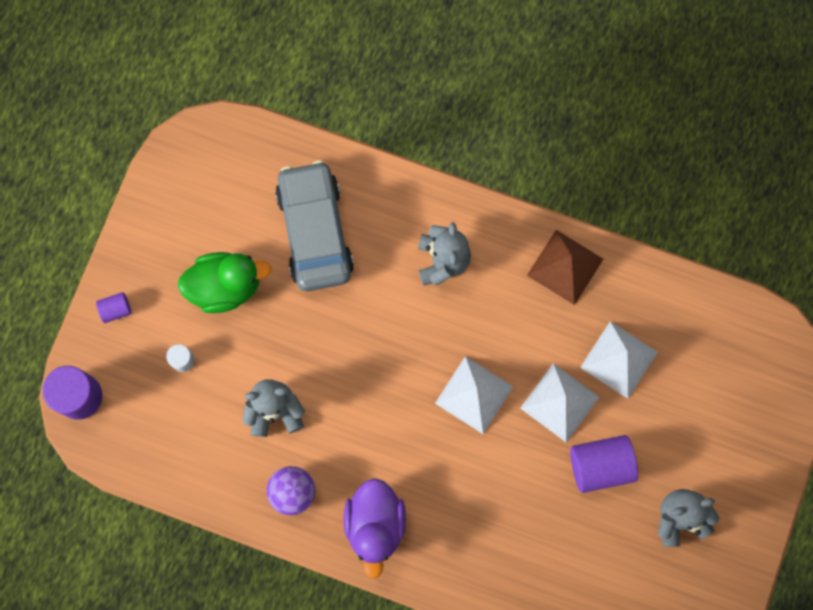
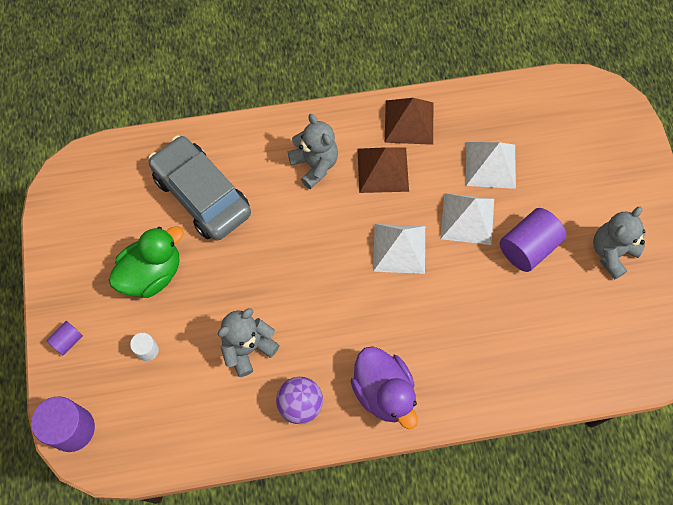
camera: 30 degrees left, 10 degrees down
(507, 303) = (382, 169): none -> brown pyramid

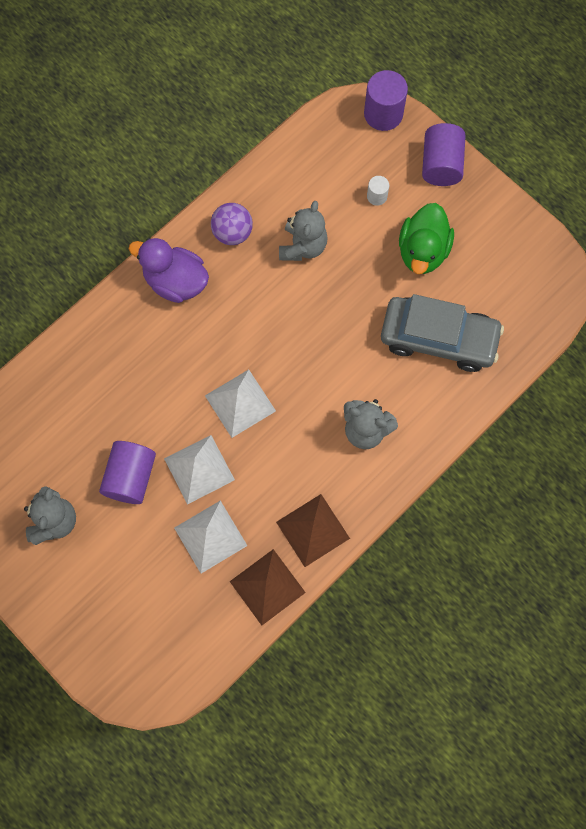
camera: 145 degrees right, 5 degrees up
(68, 340) = (441, 165): purple cylinder -> purple cylinder, size x1.95
(382, 169) = (303, 465): brown pyramid -> brown pyramid (267, 587)

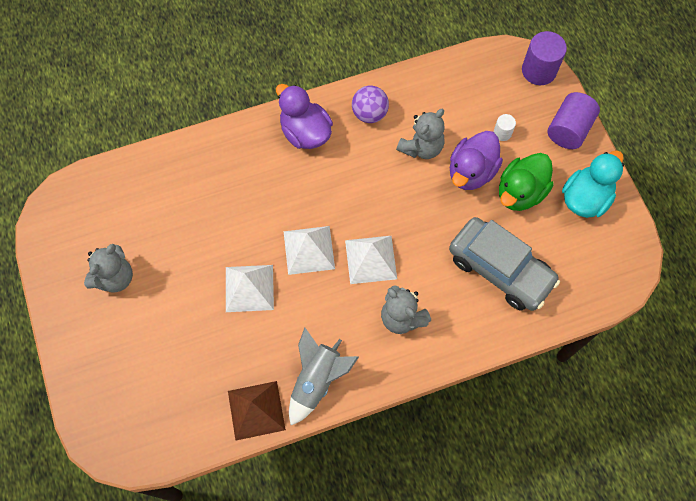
camera: 25 degrees right, 5 degrees down
(130, 477) = (192, 270): purple cylinder -> none
(210, 536) = (231, 347): white pyramid -> white pyramid (370, 259)
(313, 530) = (317, 380): brown pyramid -> grey rocket
(364, 250) = (471, 172): none -> purple duck
(488, 230) = (585, 198): none -> turquoise duck

